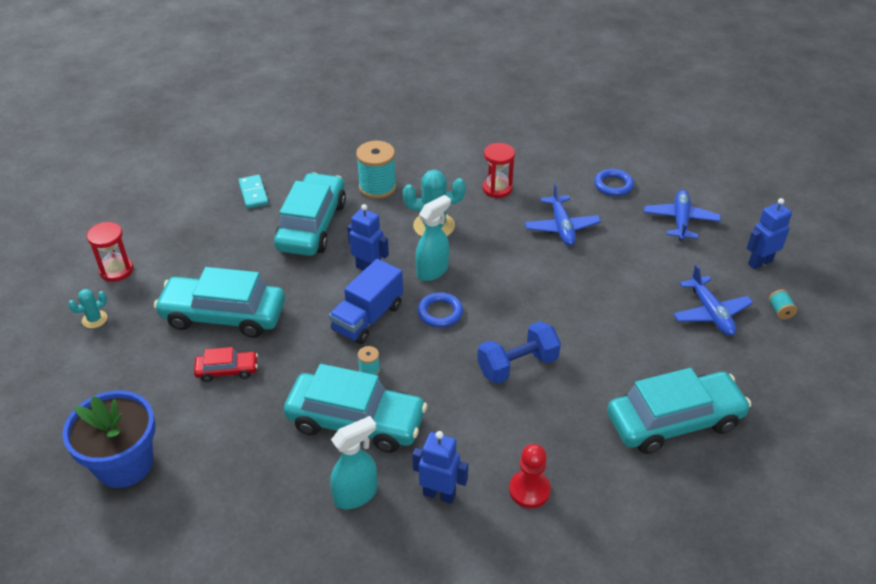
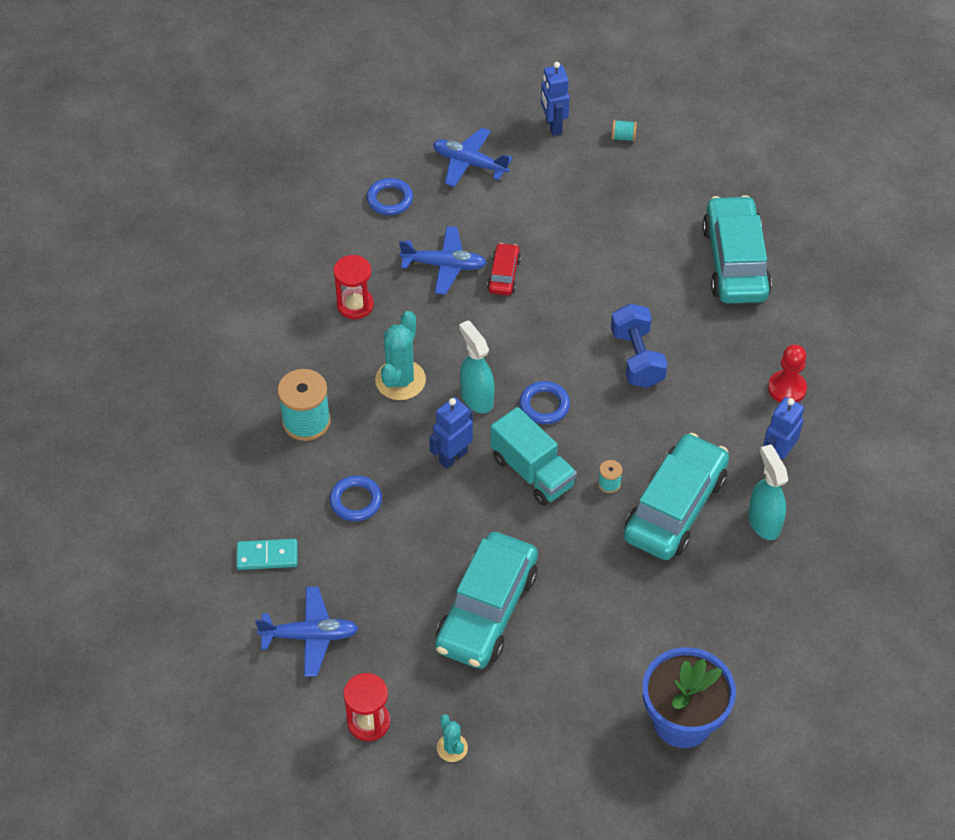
camera: 75 degrees left, 10 degrees up
(227, 370) = (575, 614): red car -> red car (503, 275)
(312, 225) = (356, 501): turquoise car -> blue ring
(367, 318) = (532, 472): blue truck -> turquoise truck
(710, 313) = (611, 188): blue plane -> blue plane (310, 636)

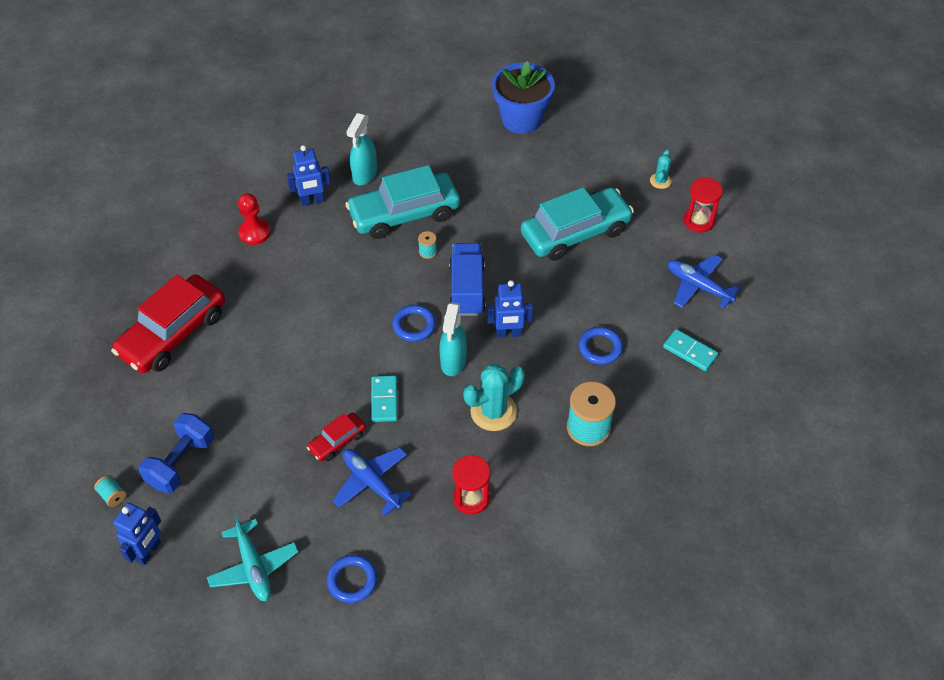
camera: 140 degrees left, 0 degrees up
(469, 163) = (253, 567): blue plane -> turquoise plane
(501, 328) = (384, 400): none -> turquoise domino
(532, 472) = (467, 290): turquoise truck -> blue truck
(637, 358) = (319, 314): blue dumbbell -> blue dumbbell (181, 462)
(735, 262) = (173, 333): turquoise car -> red car

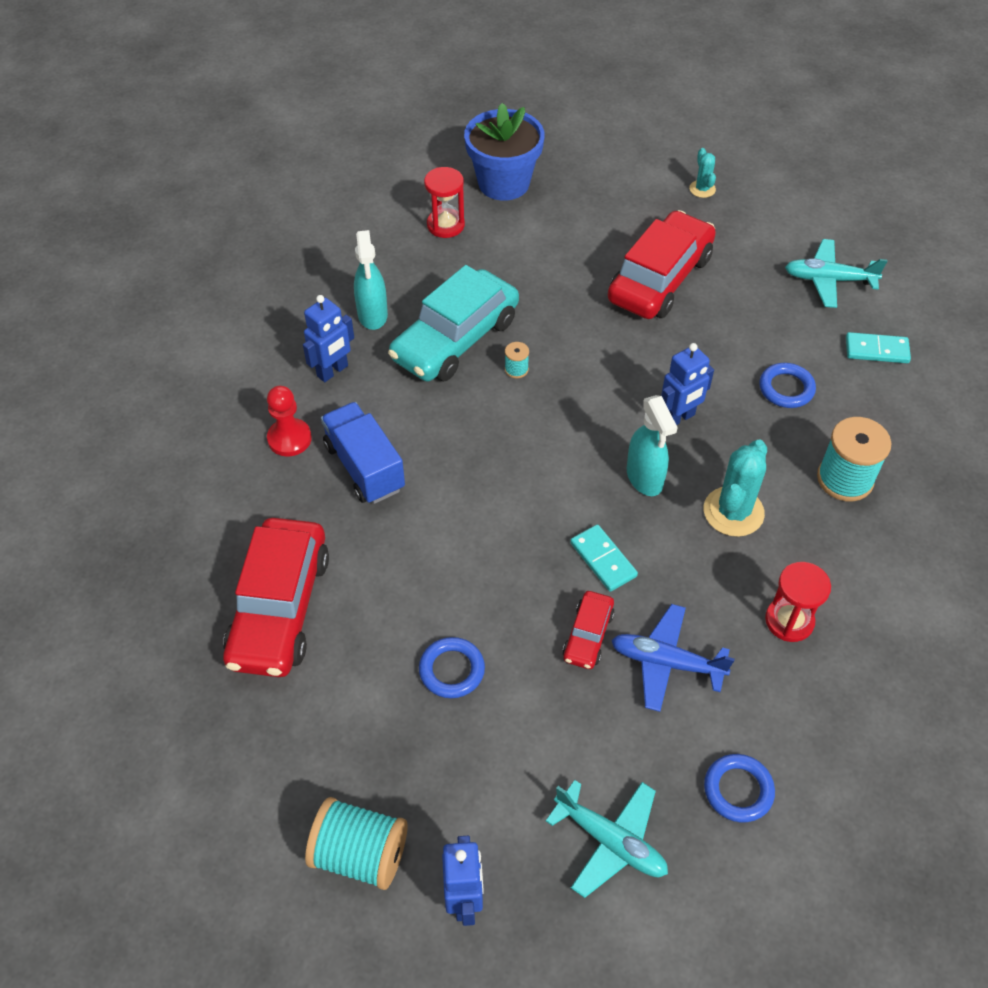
camera: 30 degrees left, 0 degrees up
(113, 495) = (360, 854): turquoise spool -> turquoise spool, size x2.18
(181, 462) = (417, 763): blue dumbbell -> none
(414, 325) = (568, 459): blue ring -> blue ring (452, 670)
(467, 290) = (594, 391): blue truck -> blue truck (364, 467)
(575, 232) = (660, 279): turquoise car -> red car
(698, 221) = (773, 214): red hourglass -> red hourglass (445, 225)
(698, 286) = (828, 280): blue plane -> turquoise plane

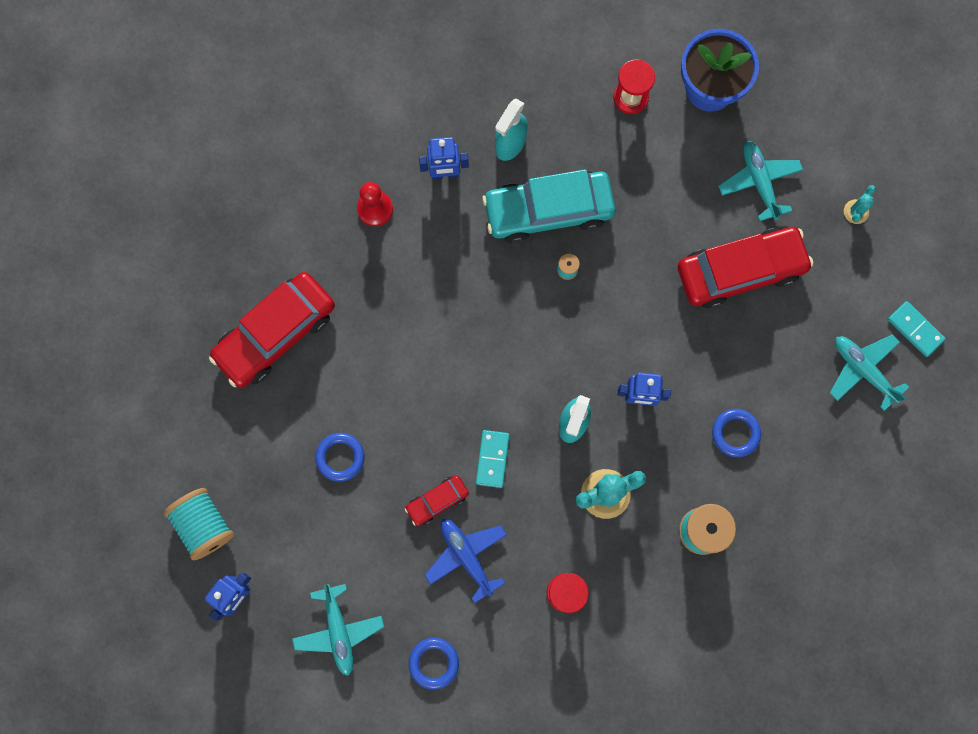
camera: 40 degrees right, 25 degrees up
(364, 467) = (404, 270): blue truck -> none
(608, 215) = (759, 182): none -> turquoise plane
(876, 350) = (832, 455): turquoise domino -> turquoise domino (915, 329)

